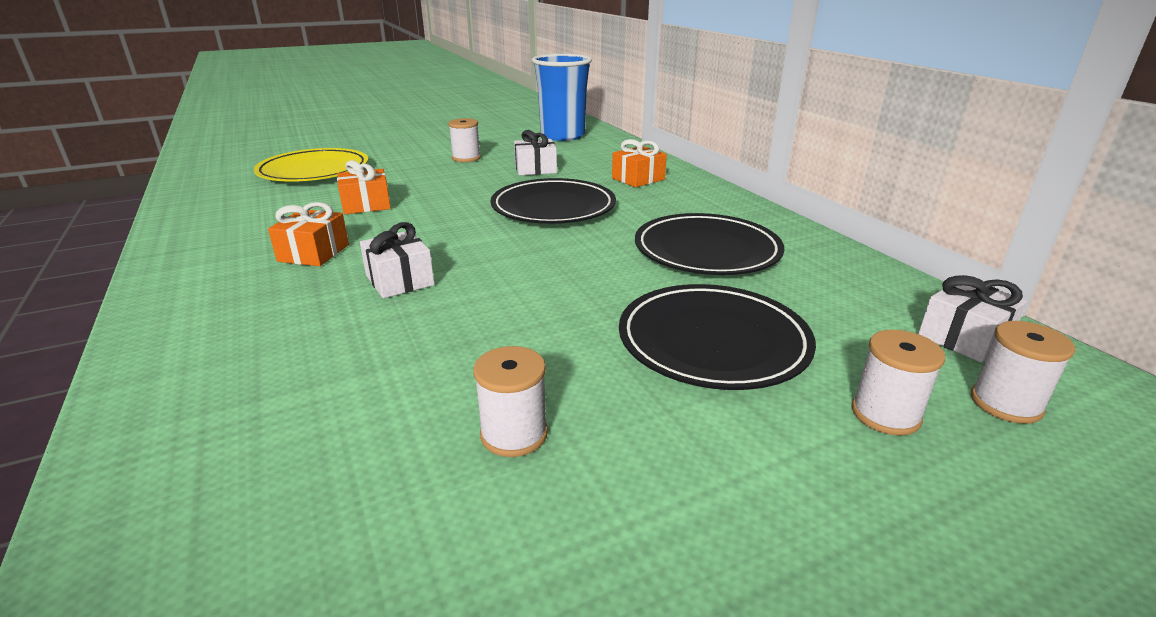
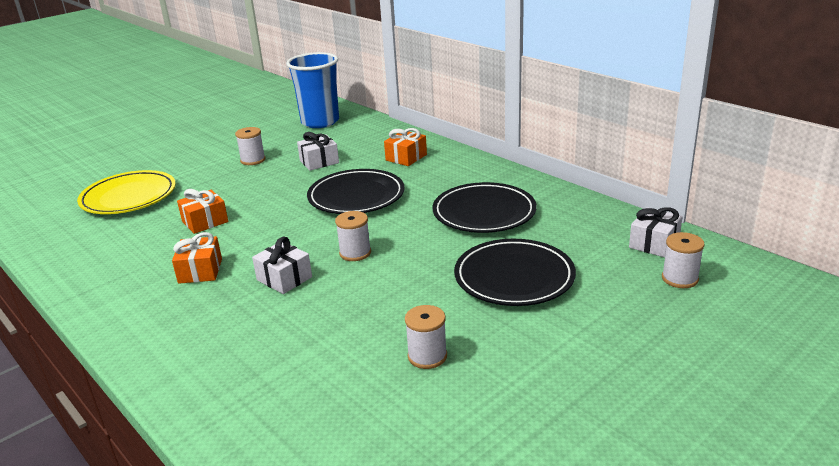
camera: 15 degrees left, 0 degrees up
(885, 414) = (621, 299): white spool -> white spool (355, 253)

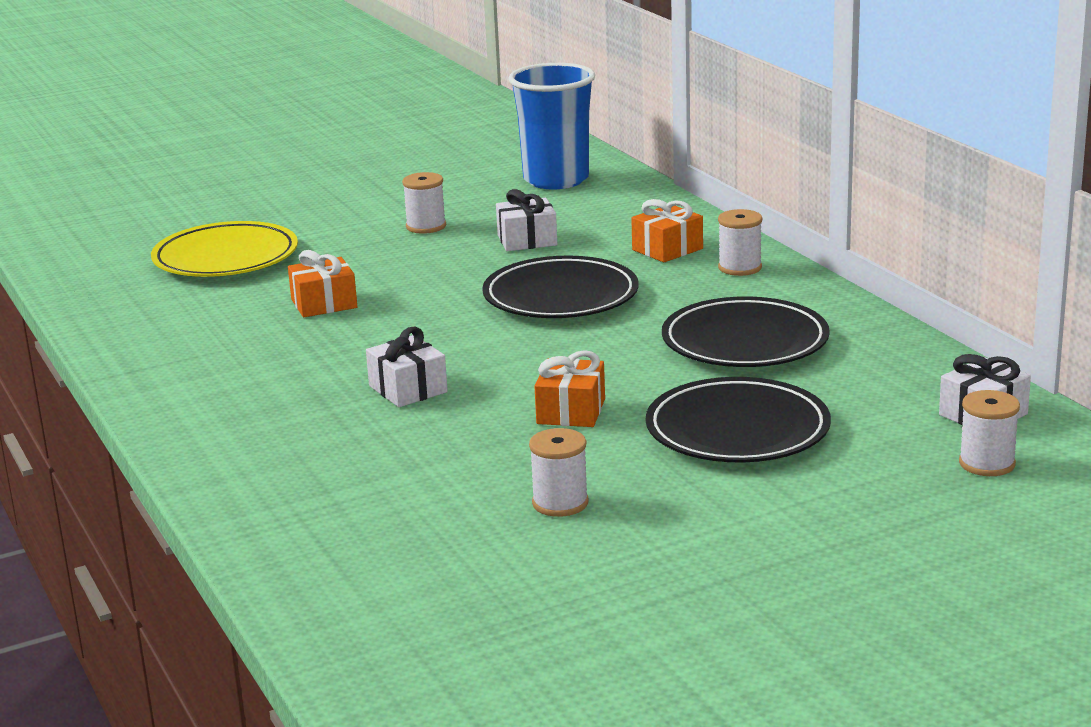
camera: 15 degrees right, 5 degrees down
(200, 271) = (296, 365): orange gift -> orange gift (571, 411)
(355, 253) = (522, 370): white spool -> white spool (740, 268)

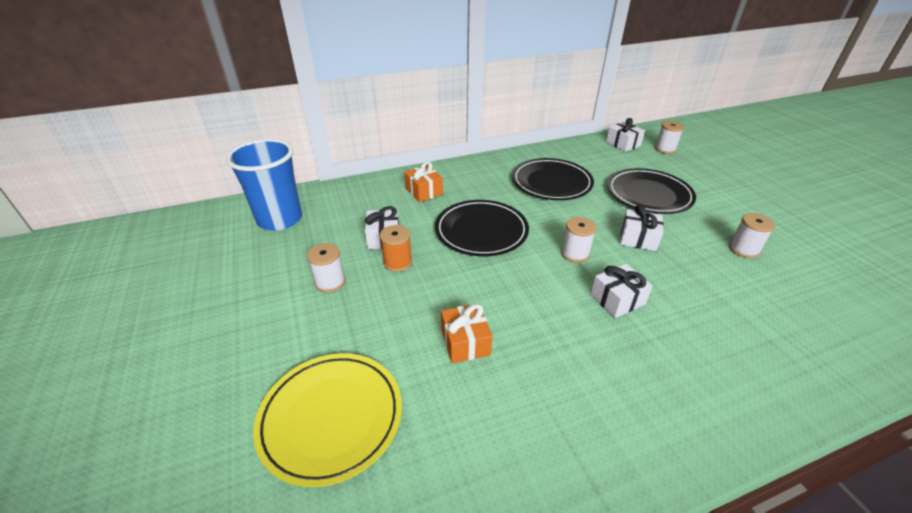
camera: 85 degrees left, 15 degrees up
(471, 254) = (398, 262): none -> orange spool
(571, 411) = (638, 239): orange gift -> white gift
(740, 268) = (458, 174): white spool -> white spool (575, 253)

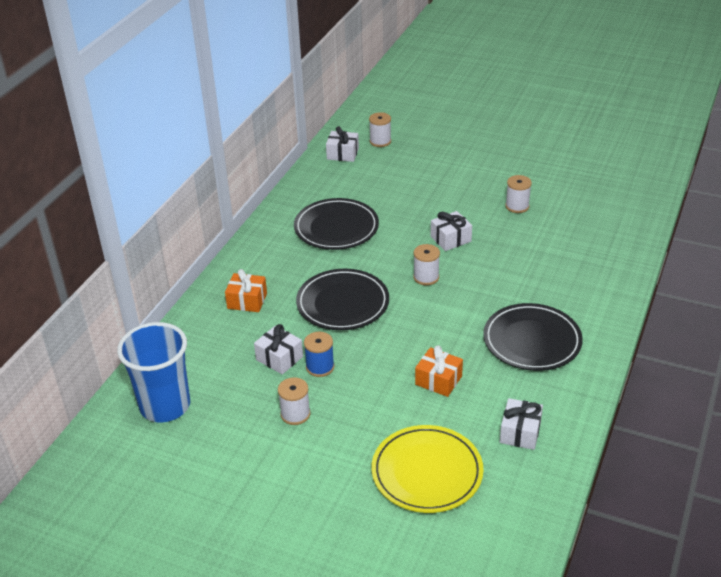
camera: 45 degrees left, 0 degrees up
(398, 262) = (320, 367): orange spool -> blue spool
(617, 299) = (486, 292): white gift -> white gift (520, 432)
(649, 195) = (417, 196): black plate -> black plate (532, 341)

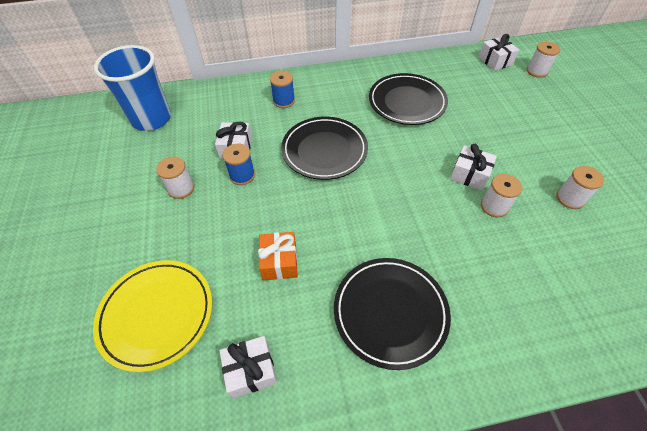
camera: 55 degrees right, 15 degrees up
(247, 301) = (284, 101): orange gift -> blue spool
(426, 277) = (403, 184): white spool -> white spool (494, 206)

